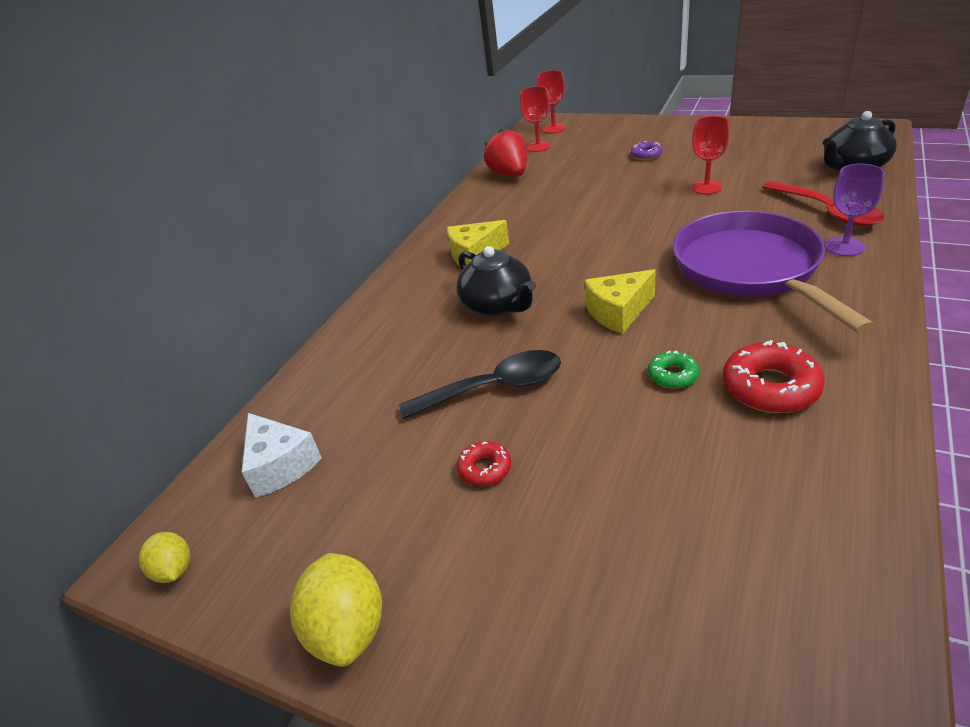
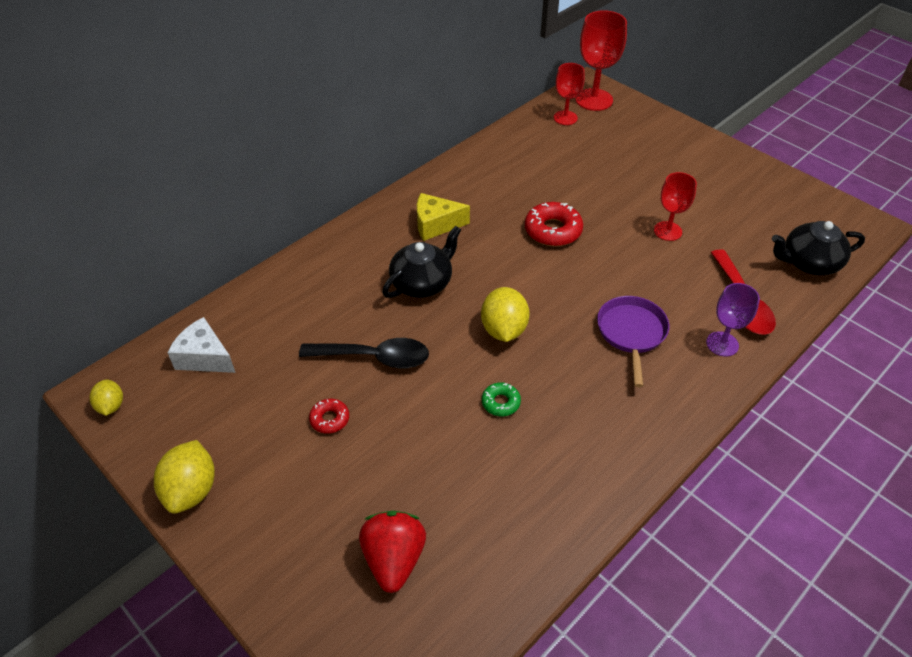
camera: 15 degrees right, 10 degrees up
(280, 465) = (204, 357): white cheese -> white cheese turned 135 degrees clockwise
(498, 305) = (422, 283): black teapot -> black teapot turned 120 degrees counterclockwise
(510, 174) = (519, 143): red strawberry -> red strawberry (394, 559)
(553, 129) = (594, 100): red goblet -> red goblet, size x1.60
(618, 312) = (503, 330): yellow cheese -> yellow lemon
(646, 155) = (648, 170): purple donut -> none
(750, 269) = (631, 333): purple pan -> purple pan, size x0.58
(770, 387) = (558, 443): red donut -> red donut (553, 230)

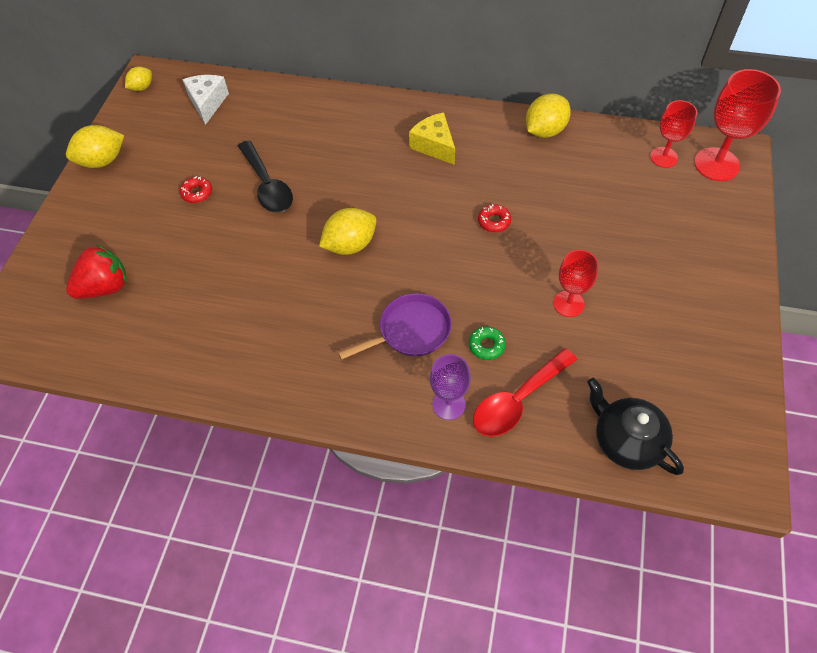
camera: 60 degrees right, 10 degrees up
(422, 283) = (362, 172): black teapot -> none
(481, 158) = (545, 131): none -> yellow lemon
(500, 402) = (274, 279): green donut -> green donut (486, 345)
(553, 230) = (494, 221): red donut -> red donut, size x0.56

